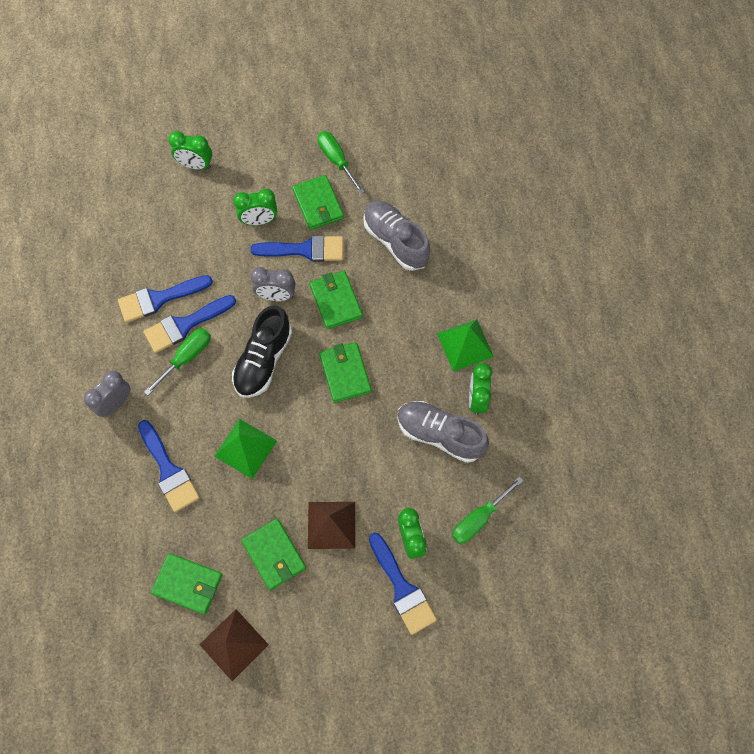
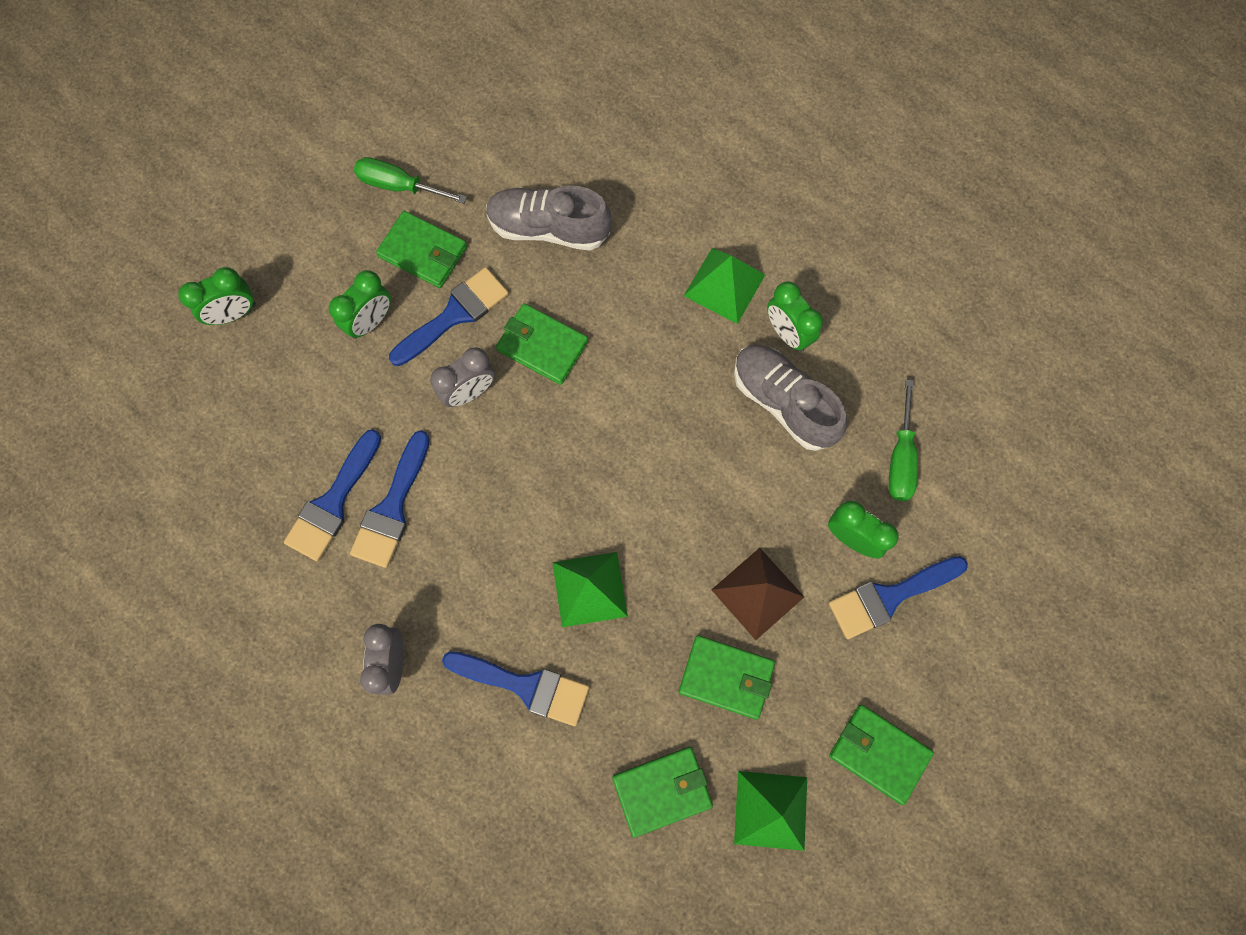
camera: 40 degrees left, 5 degrees up
(186, 357) = (428, 543): green screwdriver -> none
(233, 644) = (770, 810): brown pyramid -> green pyramid
(263, 360) = (520, 475): black shoe -> none
(345, 373) = (624, 417): green wallet -> green wallet (879, 753)
(402, 588) = (889, 596): blue brush -> blue brush turned 135 degrees clockwise
(440, 434) = (783, 402): grey shoe -> grey shoe turned 60 degrees clockwise

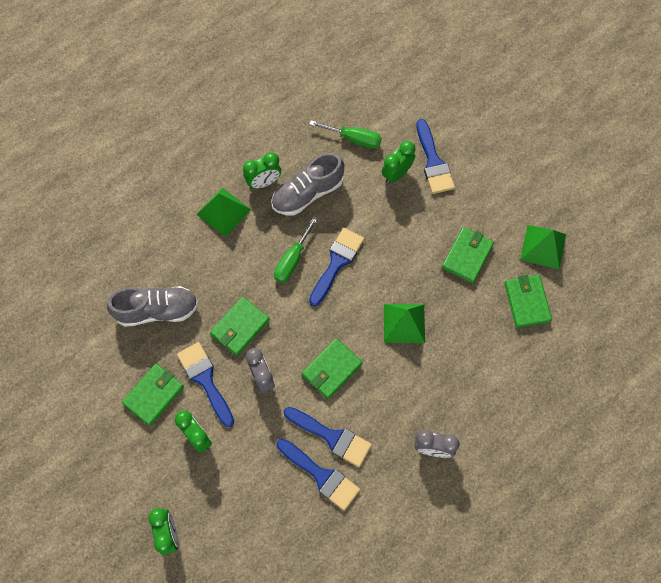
camera: 80 degrees left, 5 degrees down
(399, 186) = (99, 405): green screwdriver -> green screwdriver (292, 260)
(525, 686) = (457, 369): blue brush -> blue brush (337, 263)
(548, 228) = (157, 310): grey shoe -> grey shoe turned 120 degrees counterclockwise
(757, 593) = (421, 230): brown pyramid -> none
(879, 753) = (518, 186): green wallet -> green wallet (331, 369)

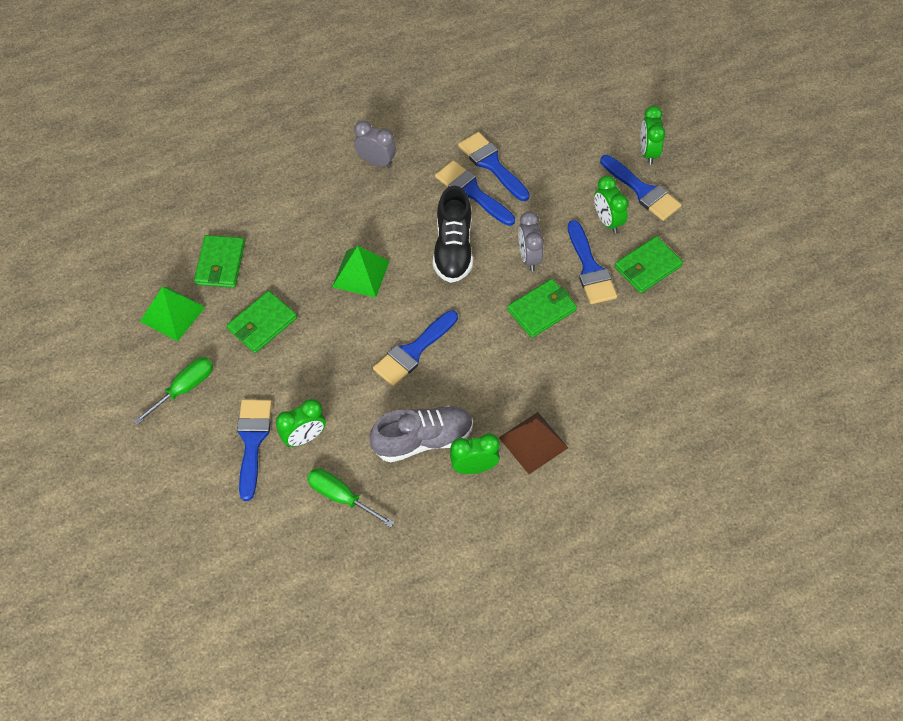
camera: 165 degrees left, 10 degrees down
(157, 310) = (632, 348): grey shoe -> none
(169, 482) = (642, 191): none -> blue brush
(223, 212) = (533, 442): green pyramid -> brown pyramid
(292, 260) = (464, 367): green screwdriver -> green screwdriver (184, 388)
(331, 369) = (453, 249): green wallet -> black shoe

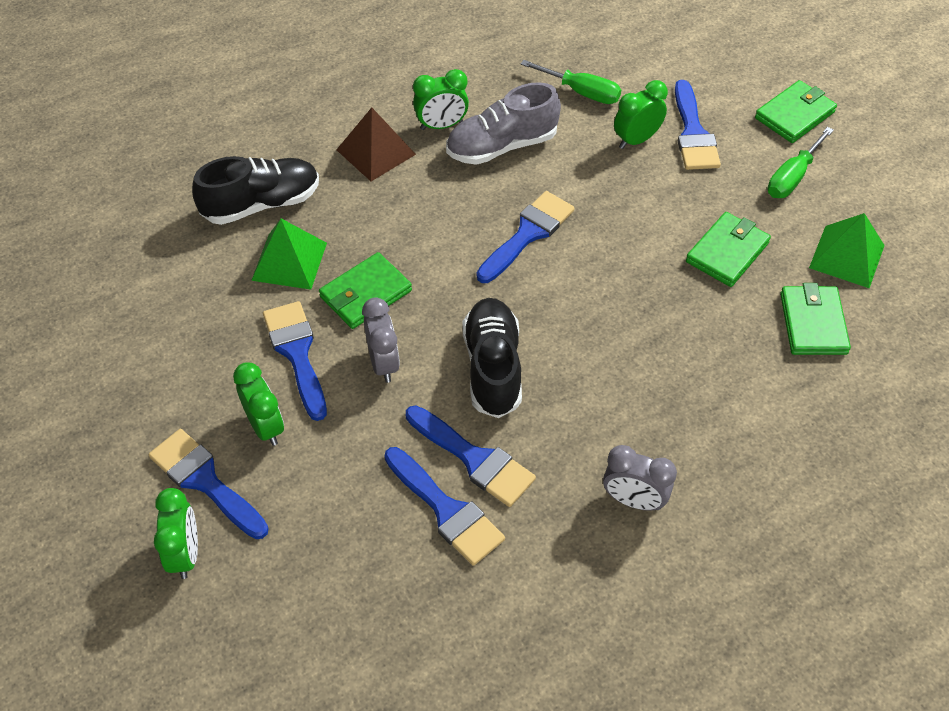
camera: 175 degrees right, 5 degrees down
(360, 274) = (616, 323): green pyramid -> green pyramid (289, 261)
(628, 396) = (261, 204): none -> black shoe
(647, 267) = (214, 362): green wallet -> green wallet (794, 115)

